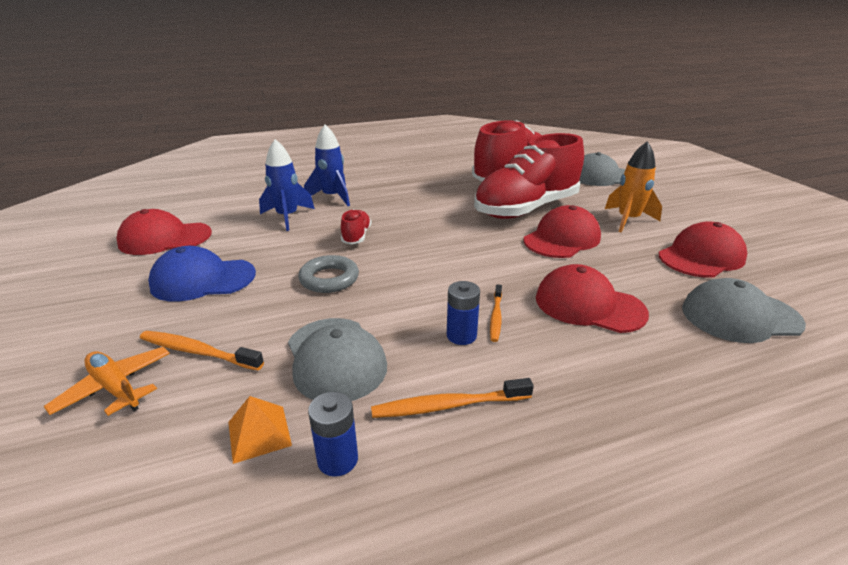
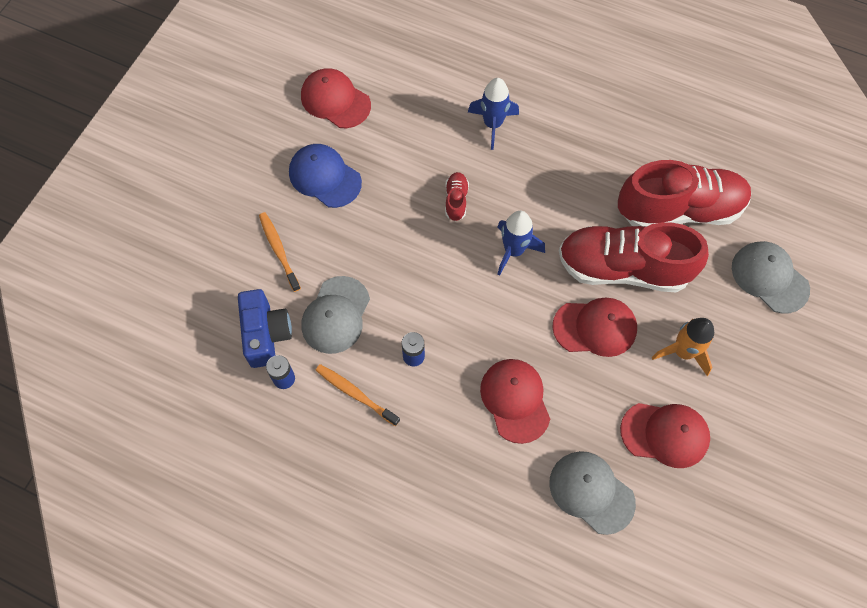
camera: 45 degrees right, 35 degrees up
(116, 388) = (229, 248): orange plane -> none
(259, 433) = (266, 335): orange pyramid -> blue camera
(287, 217) = (434, 132): blue rocket -> blue rocket (514, 251)
(329, 279) = (394, 239): grey ring -> none
(356, 236) = (456, 200): red shoe -> red shoe turned 45 degrees counterclockwise
(496, 316) = (449, 359): orange toothbrush -> none

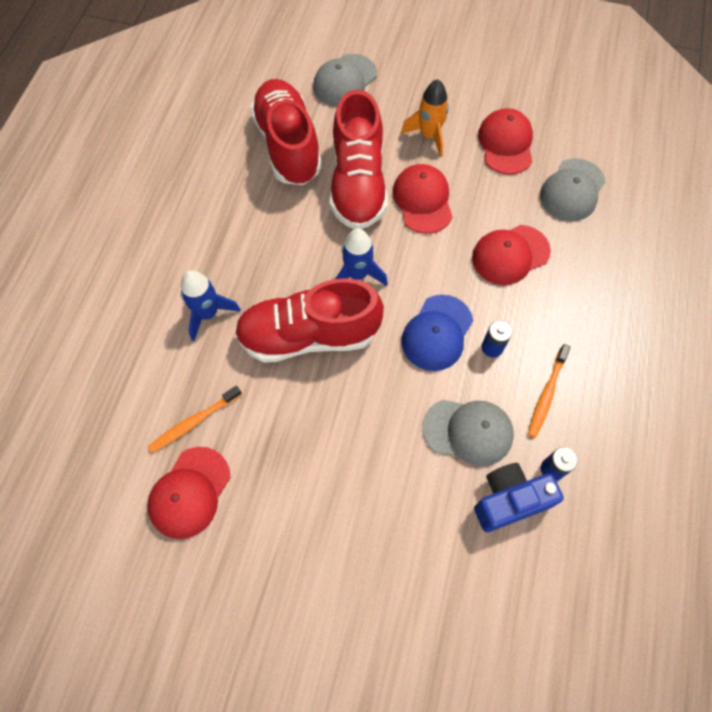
camera: 100 degrees left, 0 degrees up
(279, 251) = (406, 512): orange toothbrush -> orange toothbrush (194, 422)
(324, 177) = (300, 481): blue cap -> blue cap (437, 333)
(456, 200) = (309, 335): red shoe -> red shoe, size x2.45

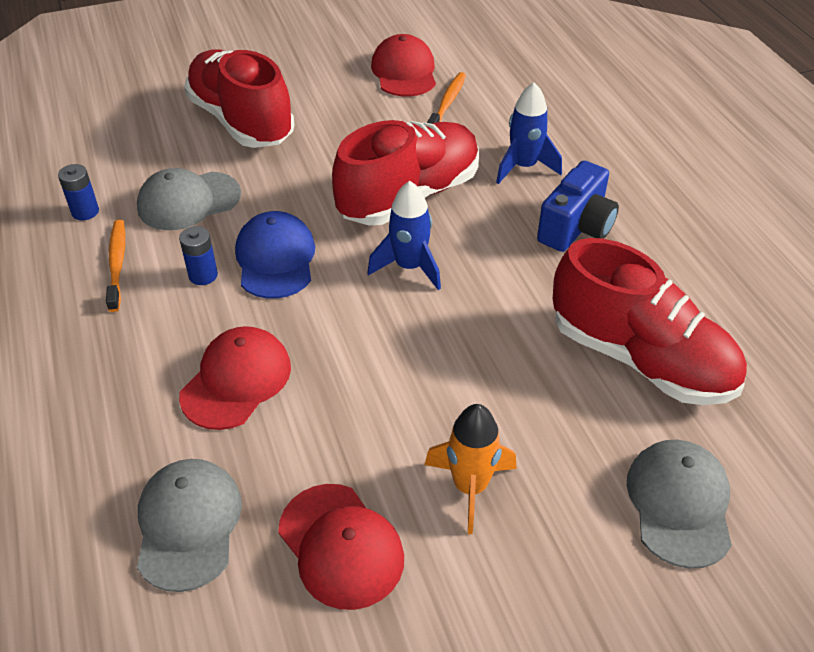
camera: 145 degrees right, 20 degrees down
(358, 184) = (504, 361): red shoe -> red shoe (241, 121)
(423, 200) = (402, 387): red cap -> none
(509, 500) = (119, 175): blue camera -> blue camera (576, 228)

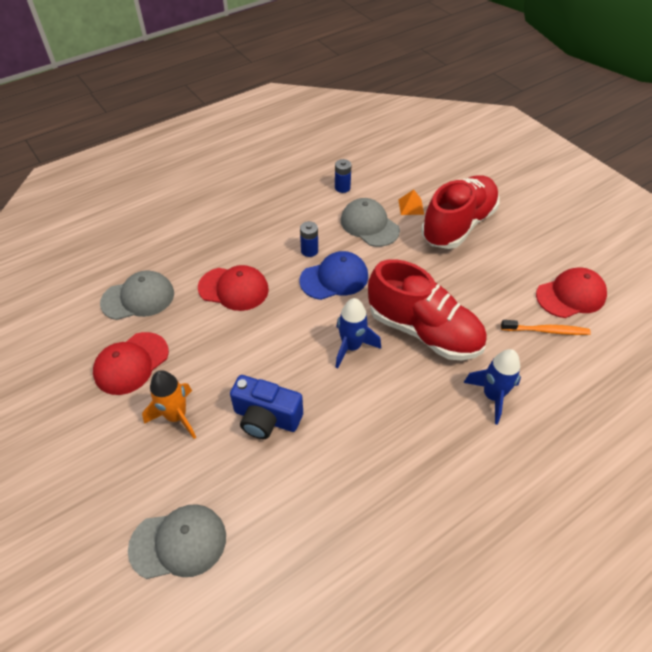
camera: 75 degrees right, 5 degrees up
(117, 264) = (306, 214): orange toothbrush -> none
(177, 153) = (411, 206): none -> orange pyramid
(576, 228) = (434, 443): blue camera -> blue camera (266, 418)
(640, 358) = (305, 505): red shoe -> none

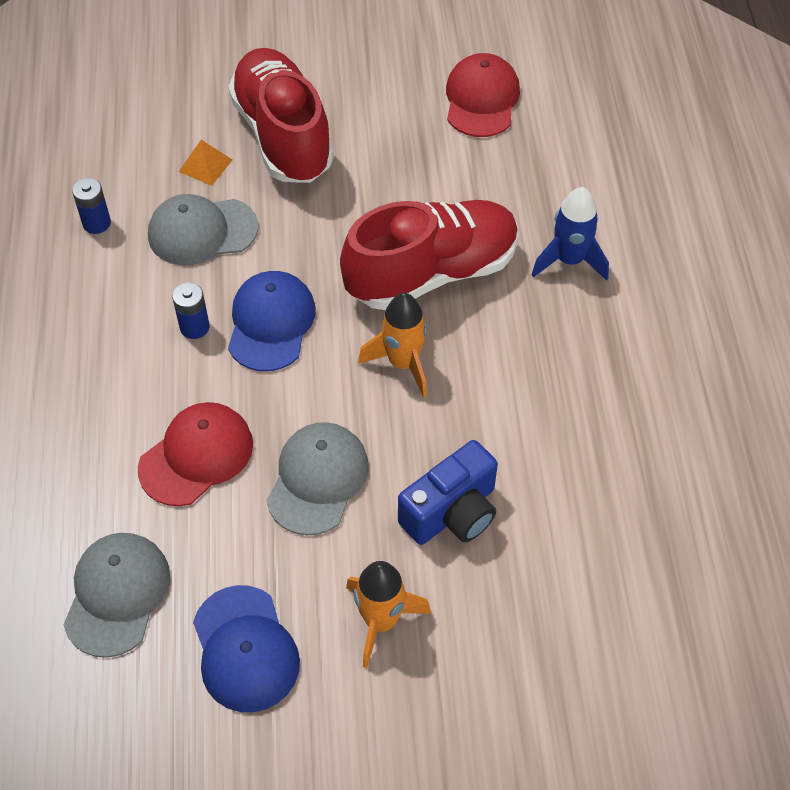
camera: 60 degrees left, 5 degrees up
(131, 363) = (245, 649): red cap -> blue cap
(178, 542) = (573, 688): grey cap -> grey cap (318, 479)
(351, 347) = (403, 363): blue rocket -> orange rocket
(546, 331) = (515, 155): orange toothbrush -> none

